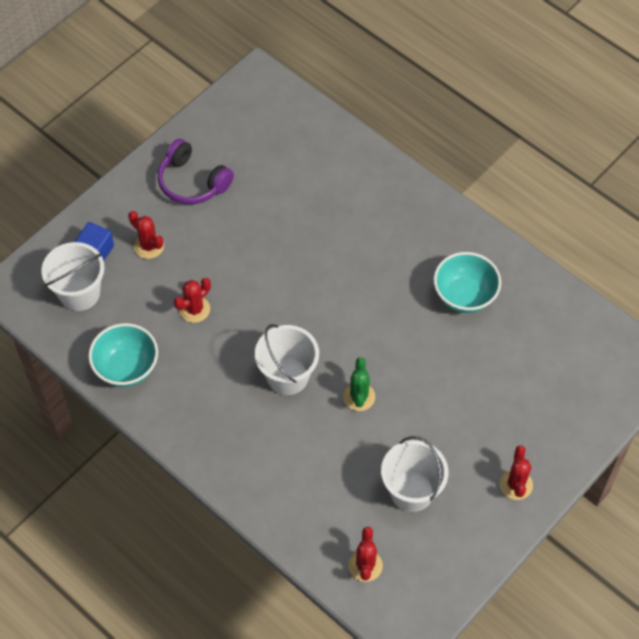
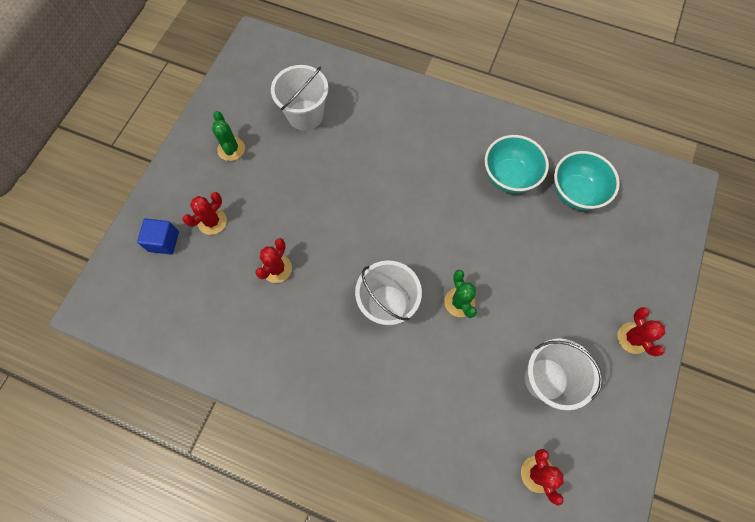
camera: 20 degrees left, 10 degrees up
(79, 293) = (161, 289): white bucket -> white bucket (305, 115)
(126, 368) = (233, 350): turquoise bowl -> turquoise bowl (575, 192)
(149, 246) = (212, 221): red cactus -> red cactus turned 75 degrees counterclockwise
(192, 182) = (231, 149): purple headphones -> green cactus

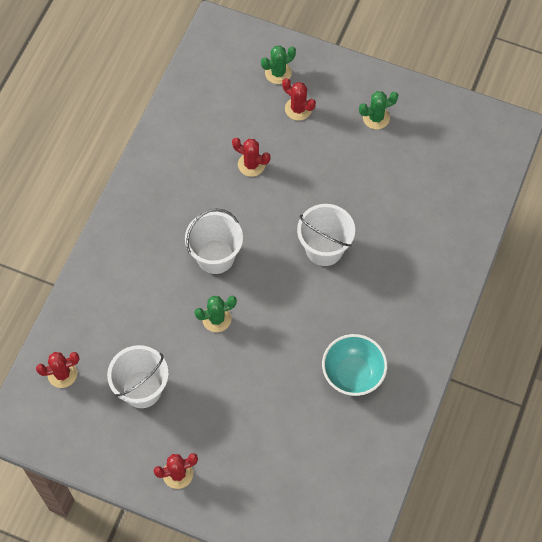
camera: 90 degrees right, 5 degrees down
(164, 241) = (278, 73): blue cube -> green cactus
(305, 115) = (419, 181): white bucket -> white bucket (324, 249)
(575, 192) = (335, 440): turquoise bowl -> none

